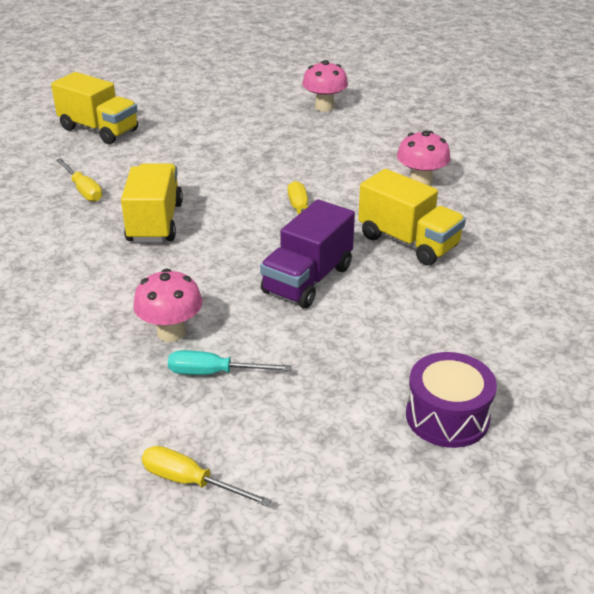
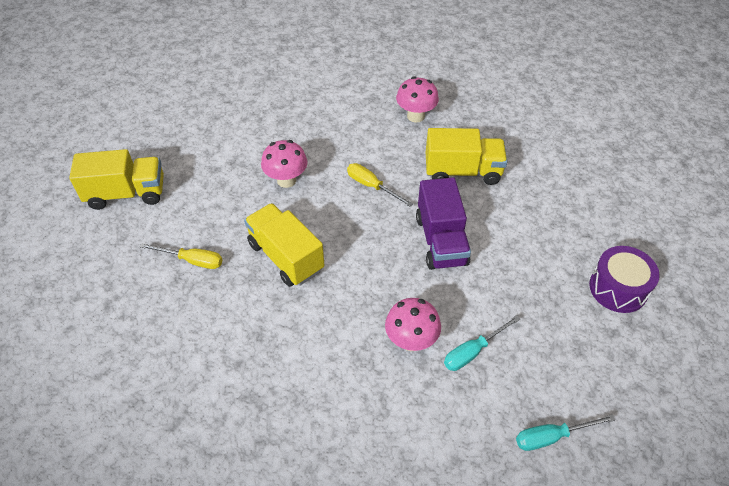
camera: 40 degrees left, 15 degrees up
(190, 481) = (551, 436): yellow screwdriver -> turquoise screwdriver
(324, 107) = (276, 78): pink mushroom -> pink mushroom (286, 180)

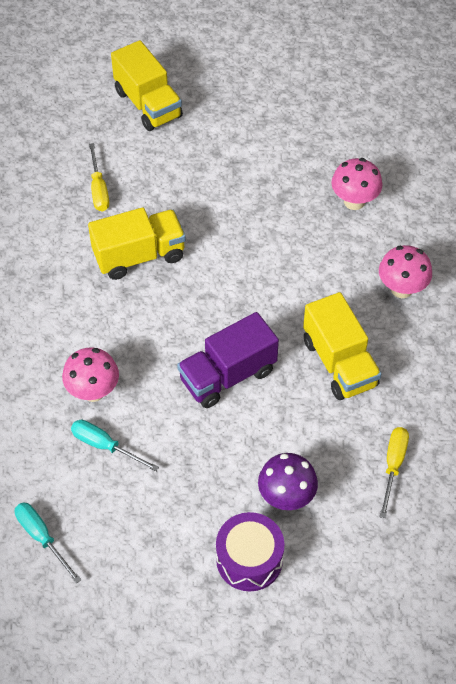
camera: 65 degrees right, 5 degrees up
(286, 180) = (234, 214): pink mushroom -> pink mushroom (354, 201)
(286, 257) = (139, 256): yellow truck -> yellow truck turned 45 degrees clockwise
(371, 186) = (268, 288): yellow screwdriver -> yellow screwdriver (393, 465)
(569, 245) = (286, 497): none -> purple mushroom

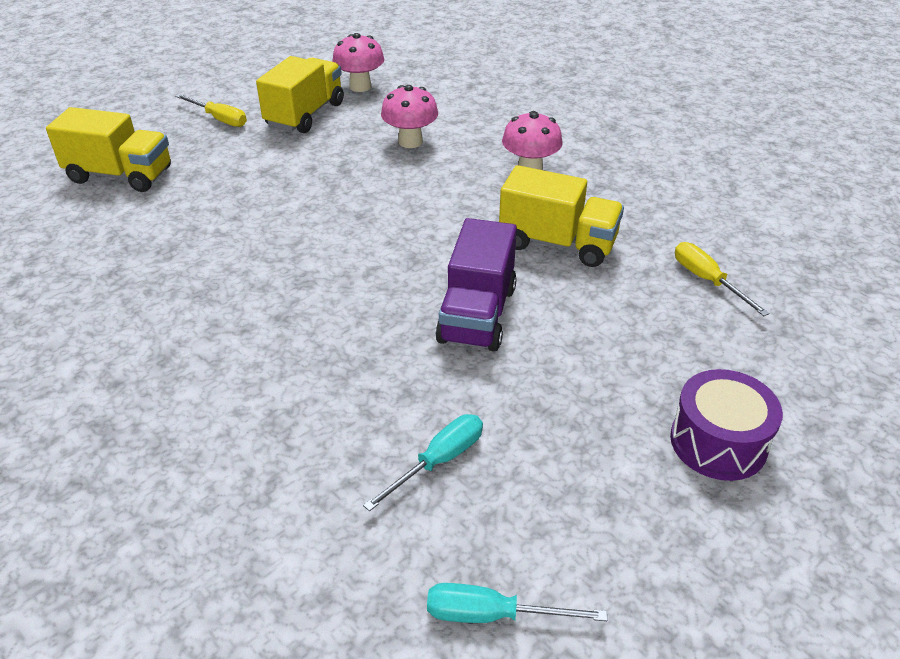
camera: 45 degrees left, 15 degrees down
(93, 391) = (358, 422): pink mushroom -> pink mushroom (360, 86)
(99, 189) = (143, 259): yellow screwdriver -> yellow screwdriver (219, 119)
(105, 446) = (439, 461): turquoise screwdriver -> turquoise screwdriver turned 150 degrees clockwise
(139, 256) = (258, 282): yellow truck -> yellow truck (305, 115)
(286, 497) = (668, 366): purple mushroom -> none

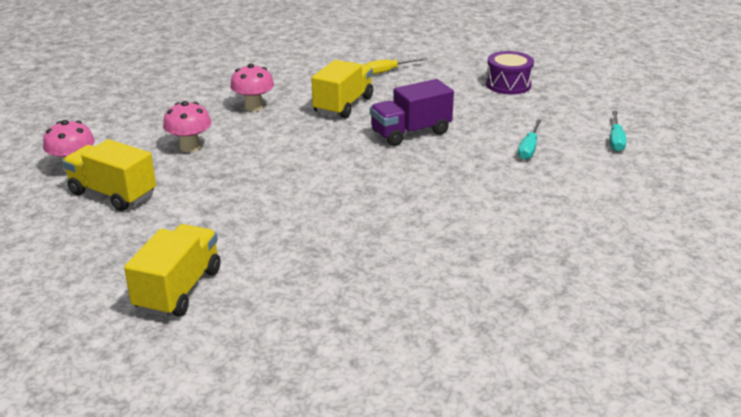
camera: 85 degrees left, 10 degrees down
(219, 119) = (92, 240): yellow screwdriver -> none
(439, 461) = (529, 148): turquoise screwdriver -> turquoise screwdriver turned 120 degrees counterclockwise
(477, 314) = (410, 133): purple truck -> purple truck turned 135 degrees clockwise

